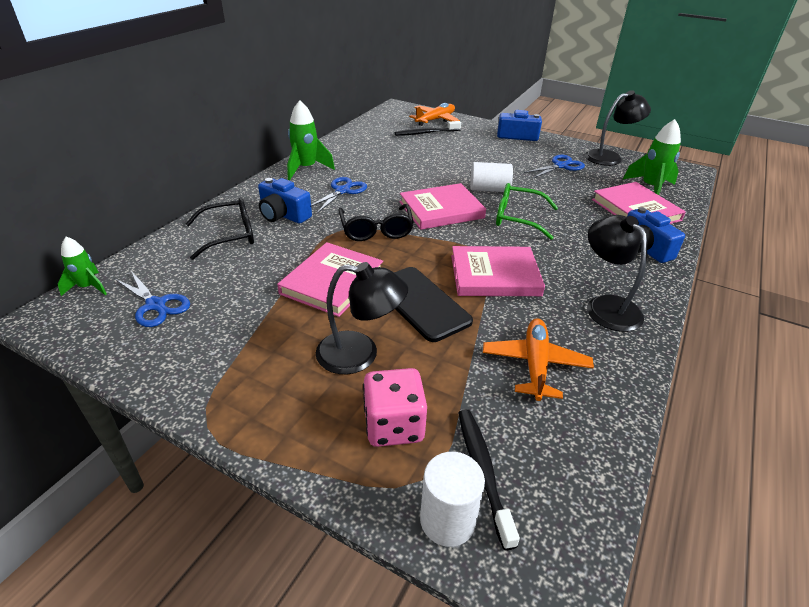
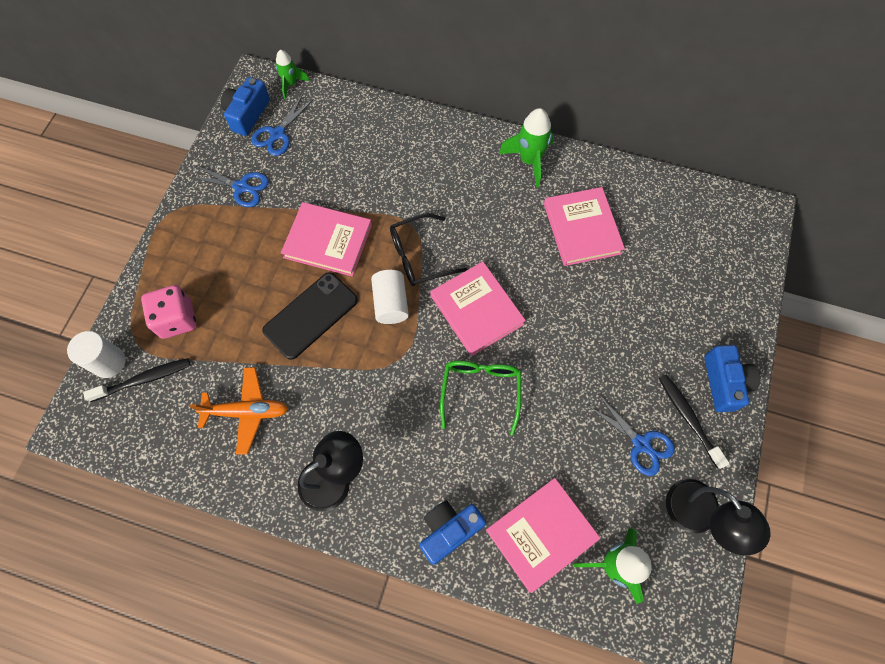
camera: 80 degrees right, 30 degrees up
(230, 235) = (381, 143): black glasses -> none
(283, 215) = (427, 171): blue camera -> blue camera (247, 114)
(342, 191) = (490, 207): blue scissors -> blue scissors (241, 187)
(360, 354) = (242, 283): black lamp -> none
(426, 133) = (682, 262): black toothbrush -> black toothbrush (688, 418)
(435, 120) = (735, 267): orange plane -> none
(489, 189) = (541, 356): white cylinder -> white cylinder (391, 303)
(494, 275) = (364, 373): pink book -> pink book (582, 228)

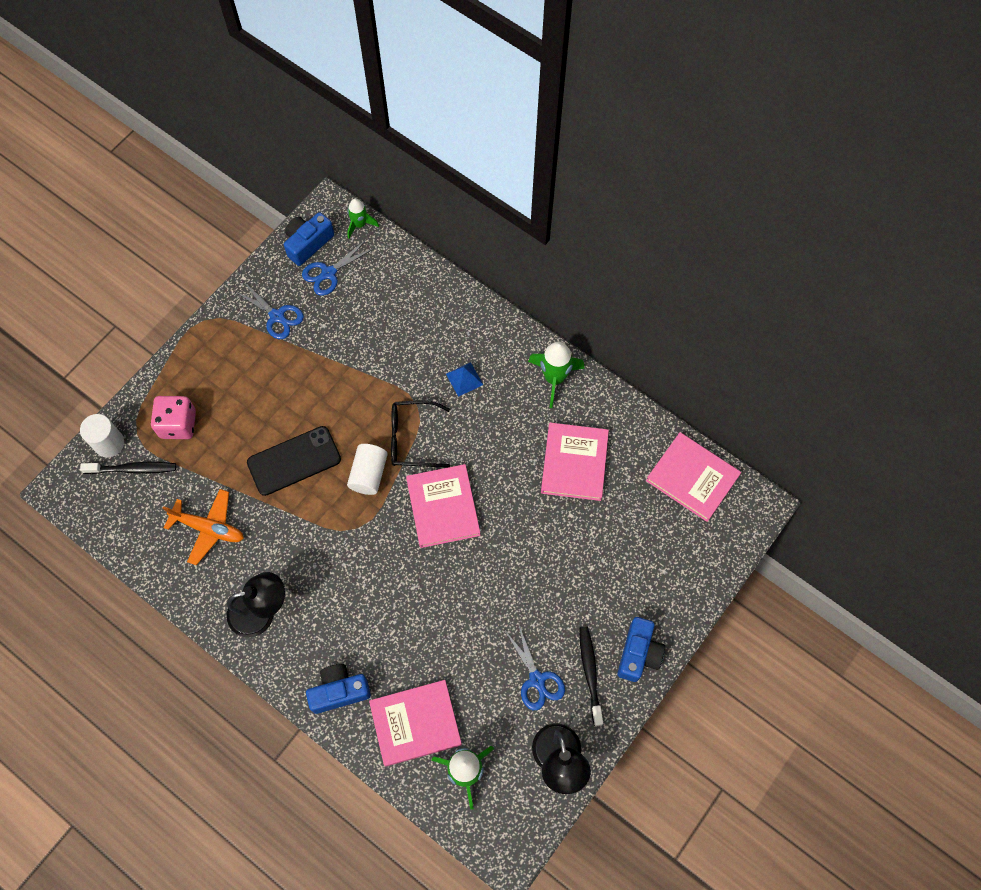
camera: 20 degrees right, 0 degrees up
(328, 241) = (335, 395): pink book -> pink book (692, 478)
(446, 187) = (464, 379): none -> blue pyramid
(480, 391) = (415, 582): green glasses -> none

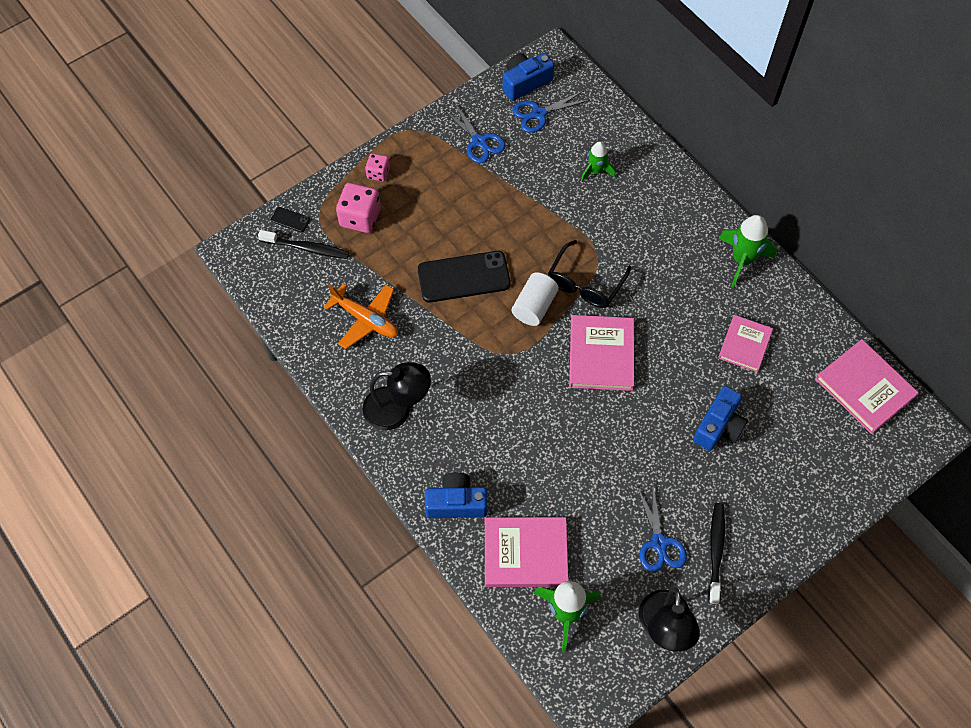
camera: 15 degrees right, 5 degrees down
(109, 443) = (290, 220): white cylinder -> black phone
(185, 373) = (378, 173): none -> pink dice
(360, 225) = (579, 76): green rocket -> green rocket (596, 171)
(412, 438) = (585, 283): black glasses -> black glasses turned 75 degrees counterclockwise
(464, 379) = (650, 240): blue pyramid -> none
(574, 463) = (744, 345): pink book -> pink book, size x0.65
(638, 653) = (771, 544): blue camera -> blue camera (719, 426)

